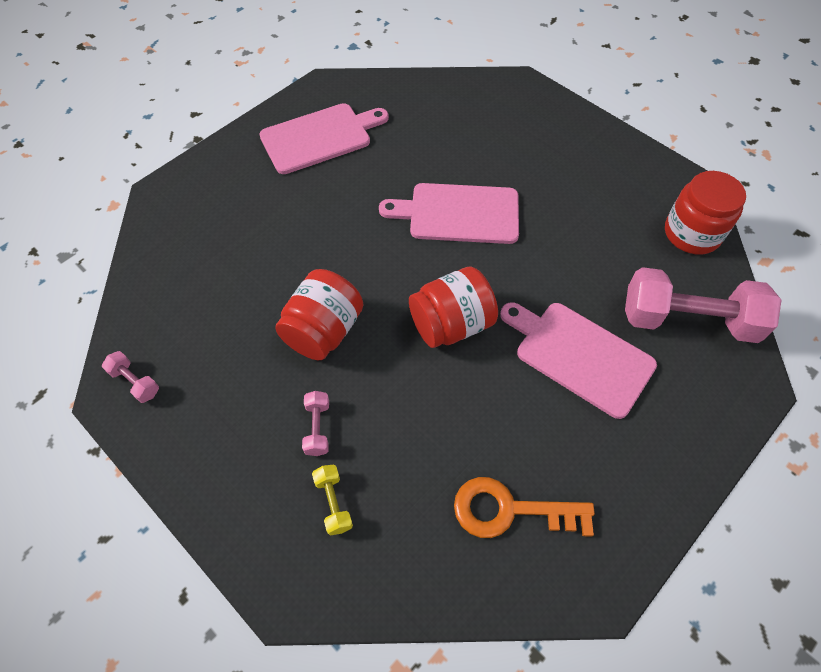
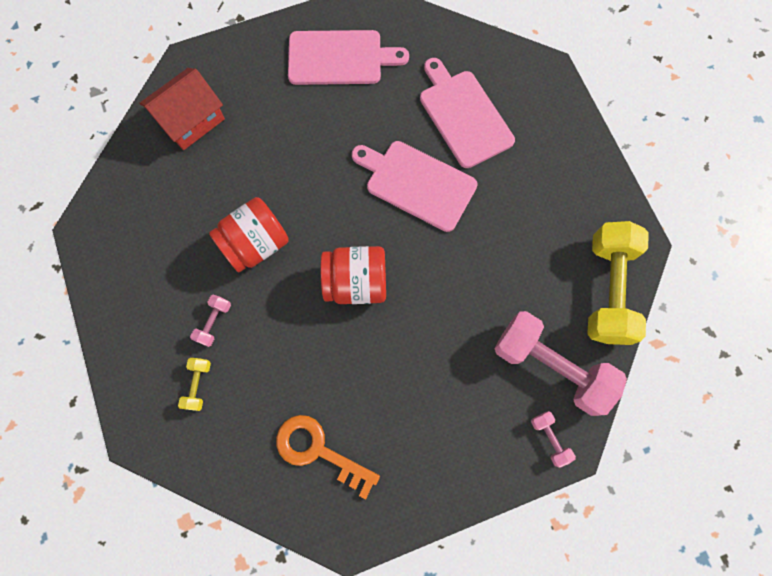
camera: 25 degrees right, 15 degrees up
(135, 382) = (103, 226): pink dumbbell -> pink dumbbell (549, 438)
(190, 242) = (191, 120): none -> red house
(579, 355) = (442, 355): pink cutting board -> pink cutting board (463, 115)
(692, 233) = (607, 289): red jar -> yellow dumbbell

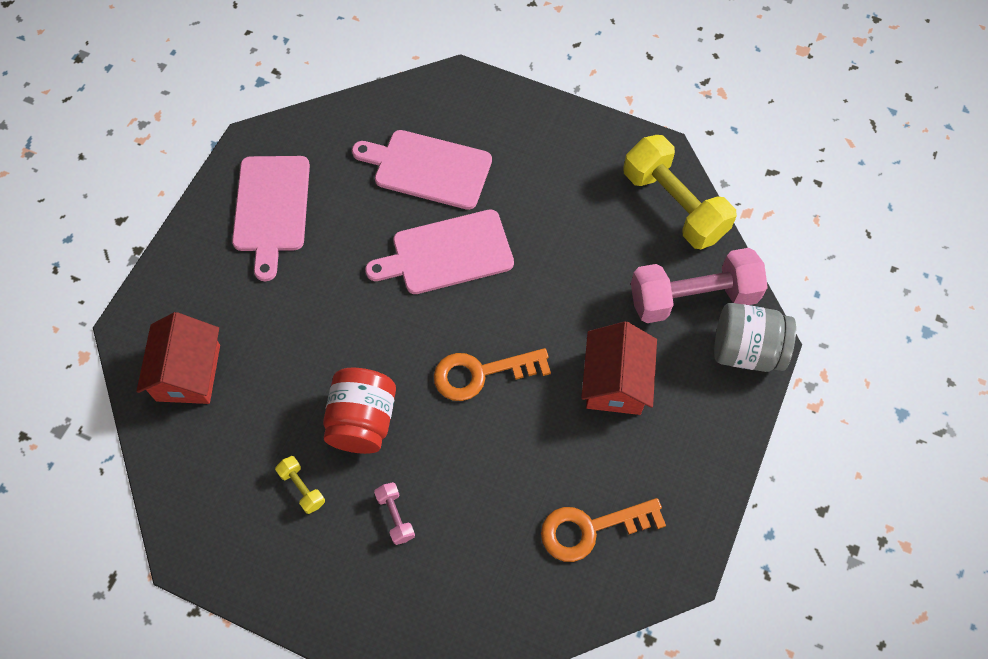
camera: 45 degrees left, 10 degrees down
(198, 385) = (437, 578): yellow dumbbell -> yellow dumbbell (302, 488)
(340, 58) = (271, 208): pink cutting board -> pink cutting board turned 135 degrees clockwise
(356, 283) = (481, 373): red jar -> orange key
(436, 372) = (615, 382): none -> red house
(549, 438) = (746, 350): pink dumbbell -> grey jar

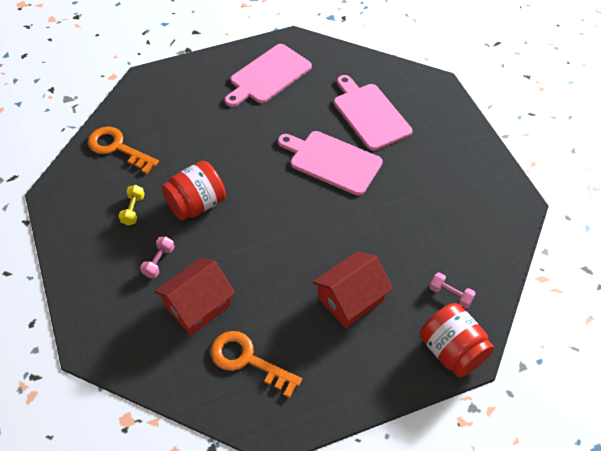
camera: 45 degrees right, 10 degrees down
(188, 372) = (146, 117): red house -> red house (198, 305)
(481, 373) = (281, 232): orange key -> orange key (117, 148)
(673, 205) = (496, 237): yellow dumbbell -> none
(692, 298) = (450, 295): pink dumbbell -> pink dumbbell, size x0.42
(746, 350) = (452, 351): grey jar -> red jar

